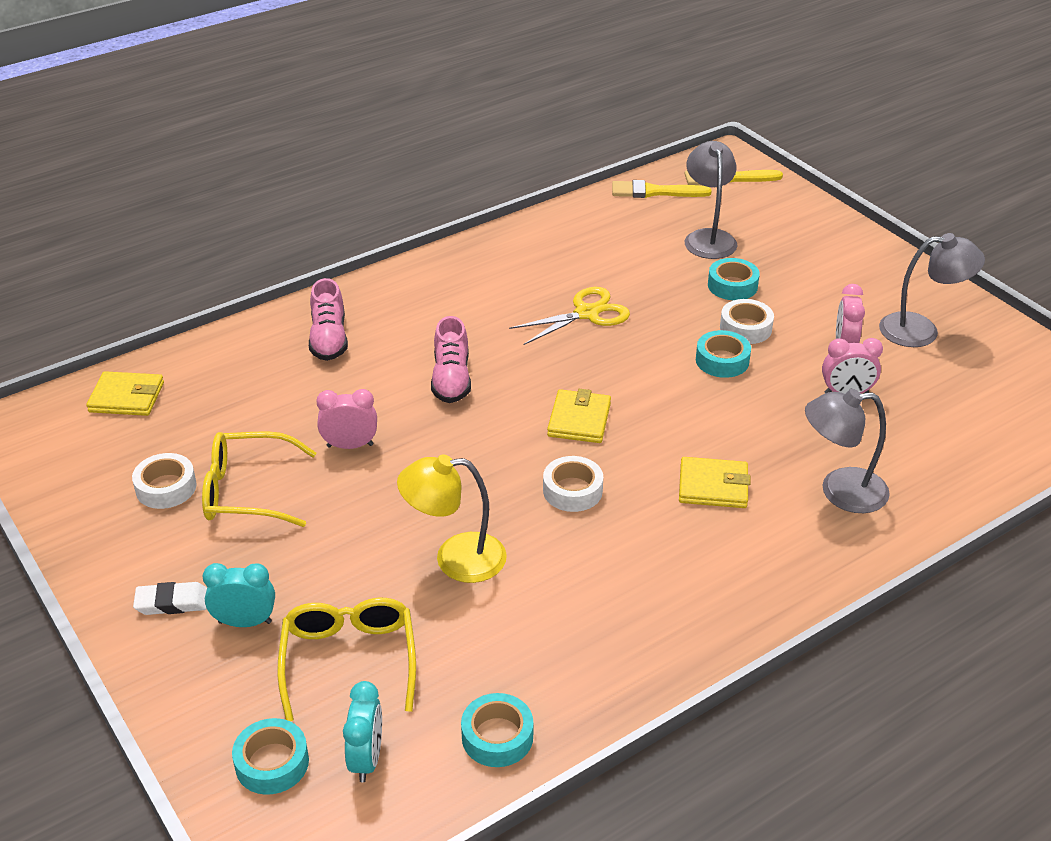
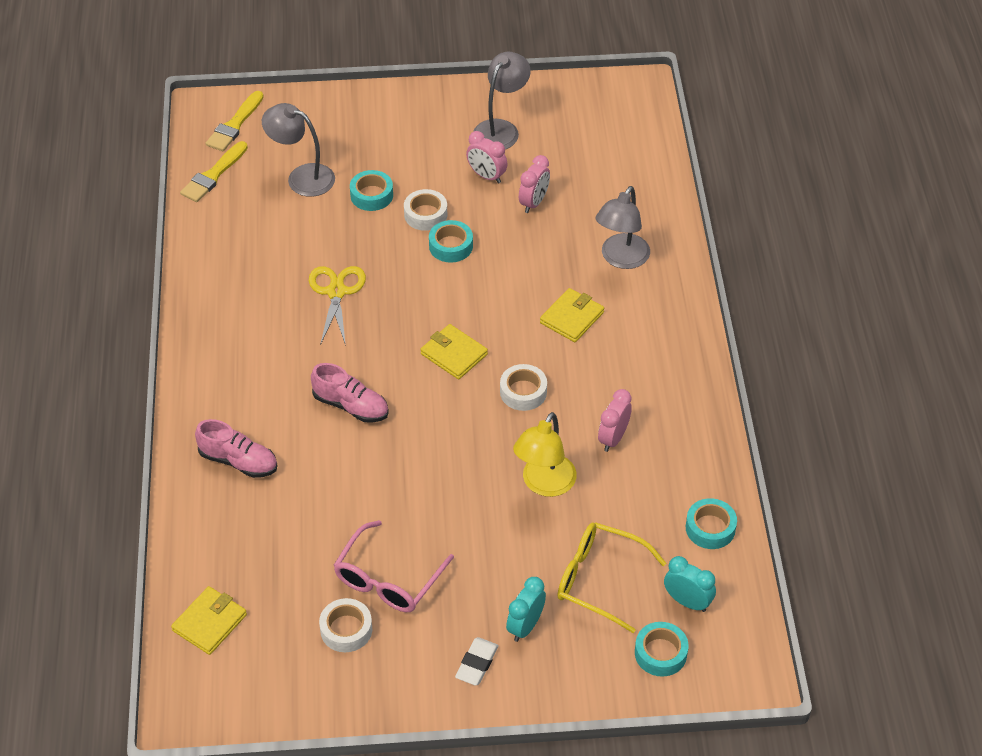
camera: 60 degrees left, 10 degrees up
(247, 491) = (388, 579): yellow glasses -> pink glasses
(350, 445) = (382, 497): pink clock -> pink clock (613, 438)

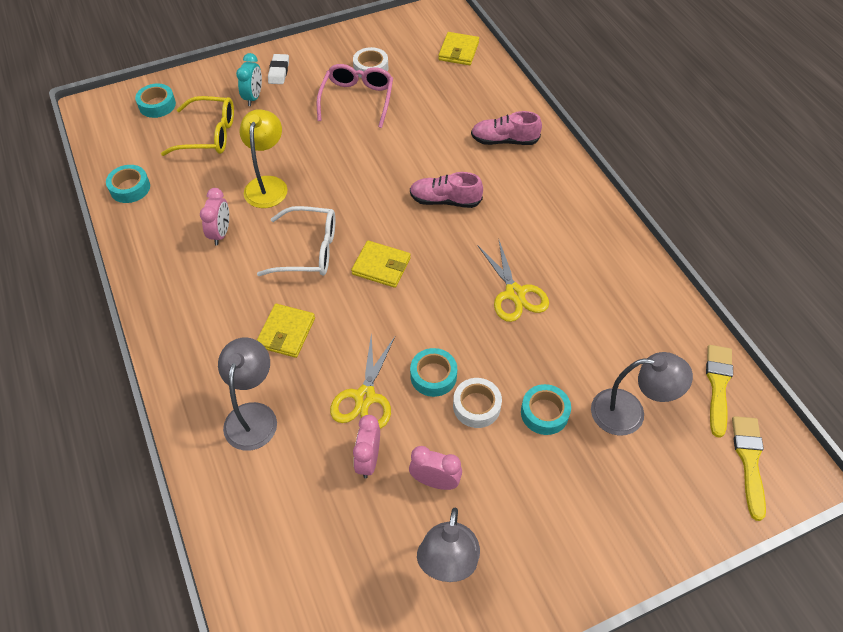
camera: 160 degrees right, 5 degrees up
(518, 246) = (365, 397): none -> yellow scissors
(523, 392) = (308, 250): white tape -> white glasses
(687, 602) = (142, 138): turquoise clock -> none

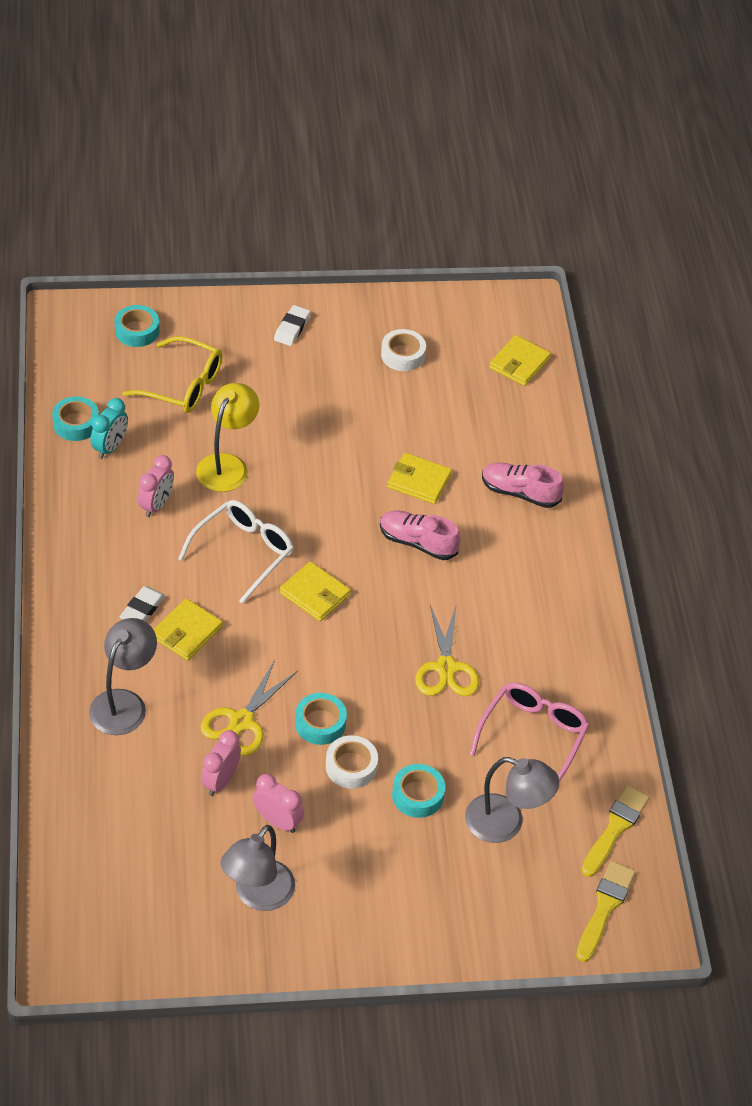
camera: 15 degrees right, 5 degrees down
(240, 324) = (142, 609): none -> white eraser
(253, 97) = (250, 353): turquoise clock -> turquoise clock (110, 447)
(308, 250) = (243, 553): white glasses -> white glasses turned 75 degrees counterclockwise
(357, 99) = (369, 391): pink glasses -> pink glasses (533, 736)
(424, 154) = (419, 481): none -> yellow wallet

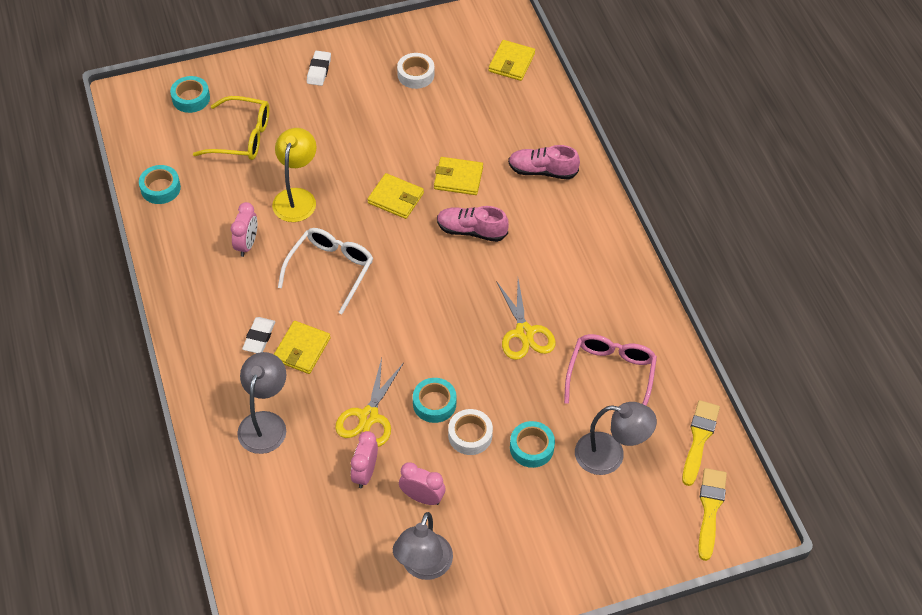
camera: 10 degrees left, 5 degrees up
(110, 447) = (195, 203): turquoise clock -> none
(315, 594) = (399, 293): yellow wallet -> yellow wallet (396, 198)

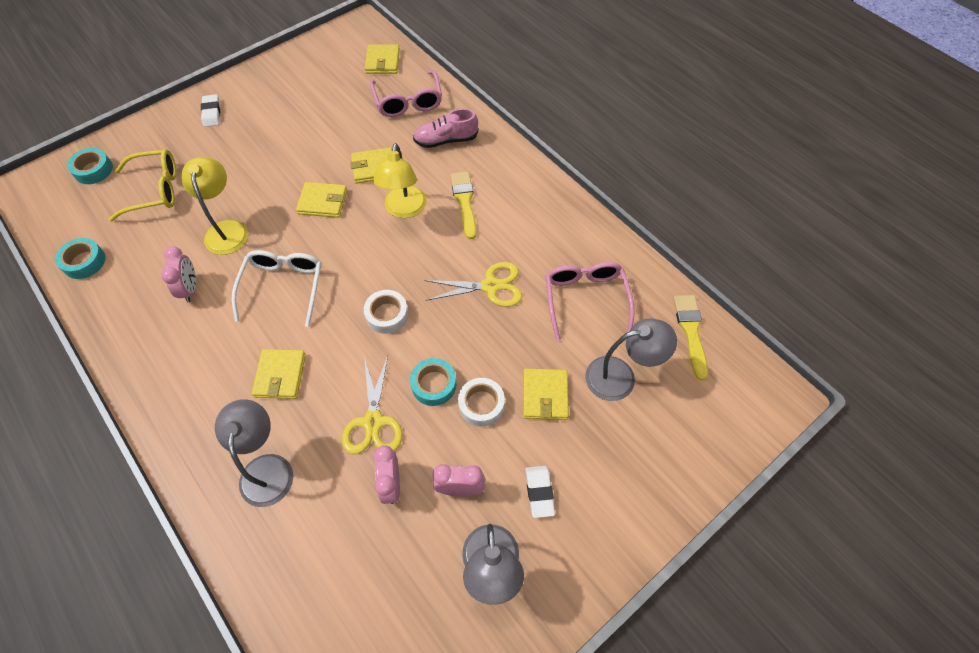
camera: 20 degrees left, 5 degrees up
(259, 337) = (231, 378): white eraser -> white eraser (539, 492)
(416, 75) = (302, 93): white tape -> white tape (387, 315)
(471, 231) = (404, 210): pink shoe -> yellow lamp
(520, 116) = (408, 102): none -> pink glasses
(524, 332) = (490, 286): yellow scissors -> yellow scissors turned 60 degrees counterclockwise
(531, 447) = (545, 395): turquoise tape -> yellow wallet
(710, 509) = (734, 396): yellow brush -> yellow brush (464, 201)

